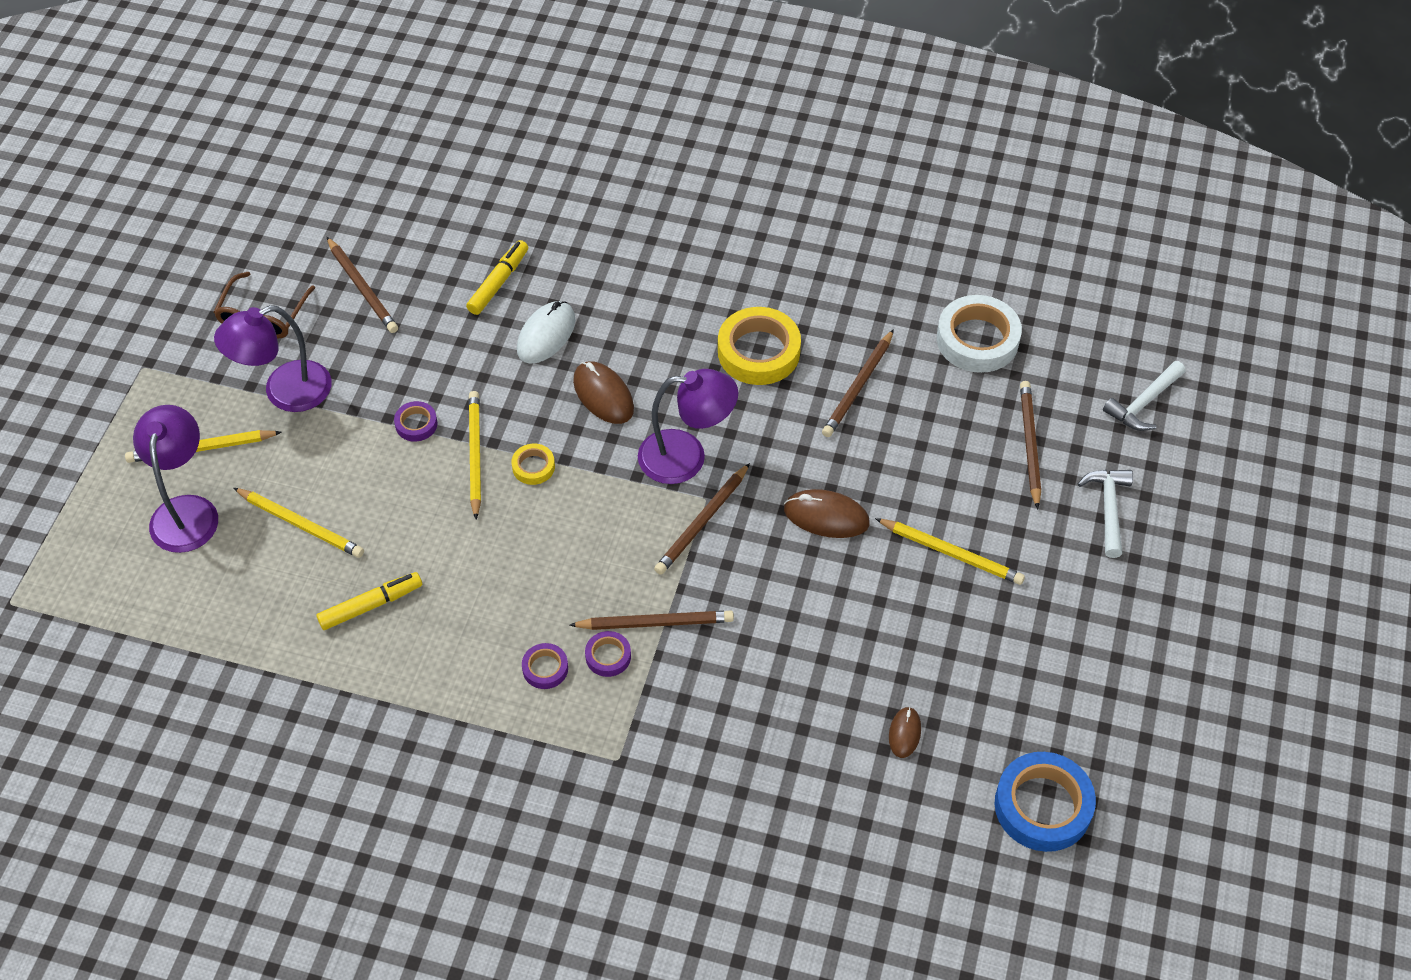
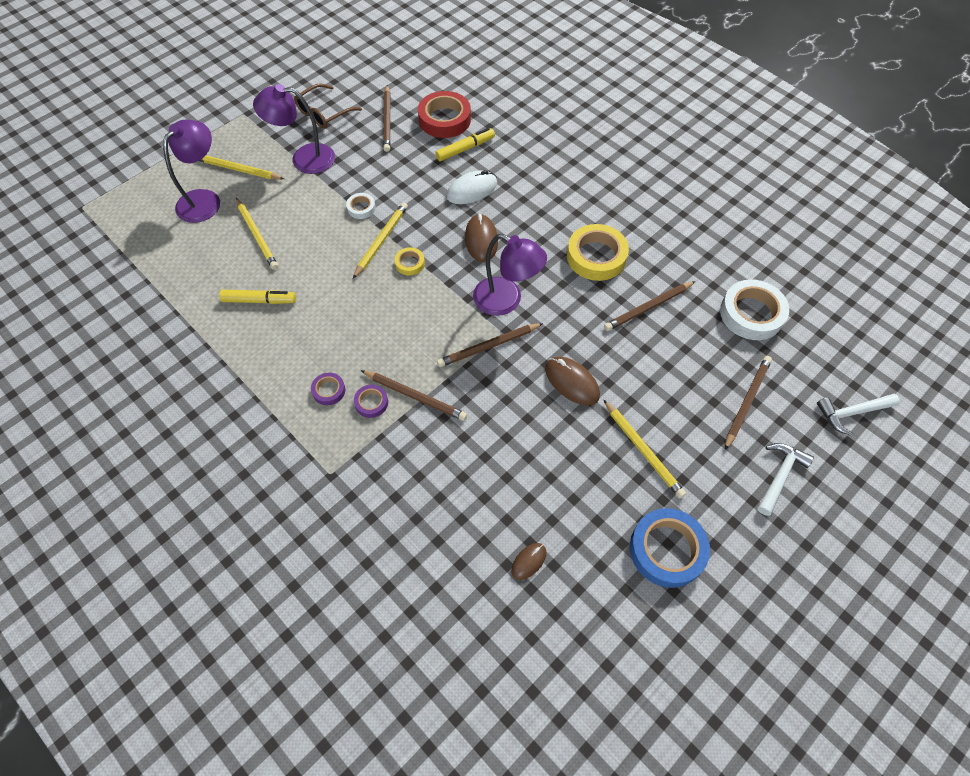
camera: 30 degrees right, 5 degrees up
(416, 424) = (361, 208): purple tape -> white tape
(441, 253) = (444, 119): none -> red tape
(1043, 806) = (595, 675): blue tape -> blue tape (667, 550)

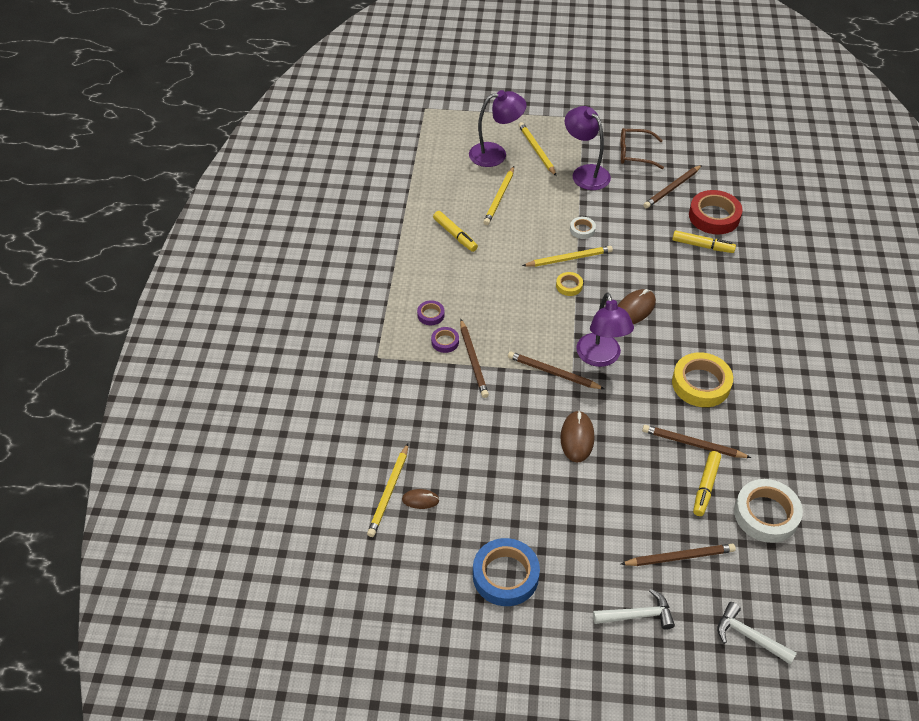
camera: 50 degrees right, 10 degrees down
(472, 190) = (671, 275): white mouse -> none
(643, 450) = (568, 514): yellow pencil -> yellow pencil (389, 492)
(695, 331) = (705, 486): none -> yellow marker

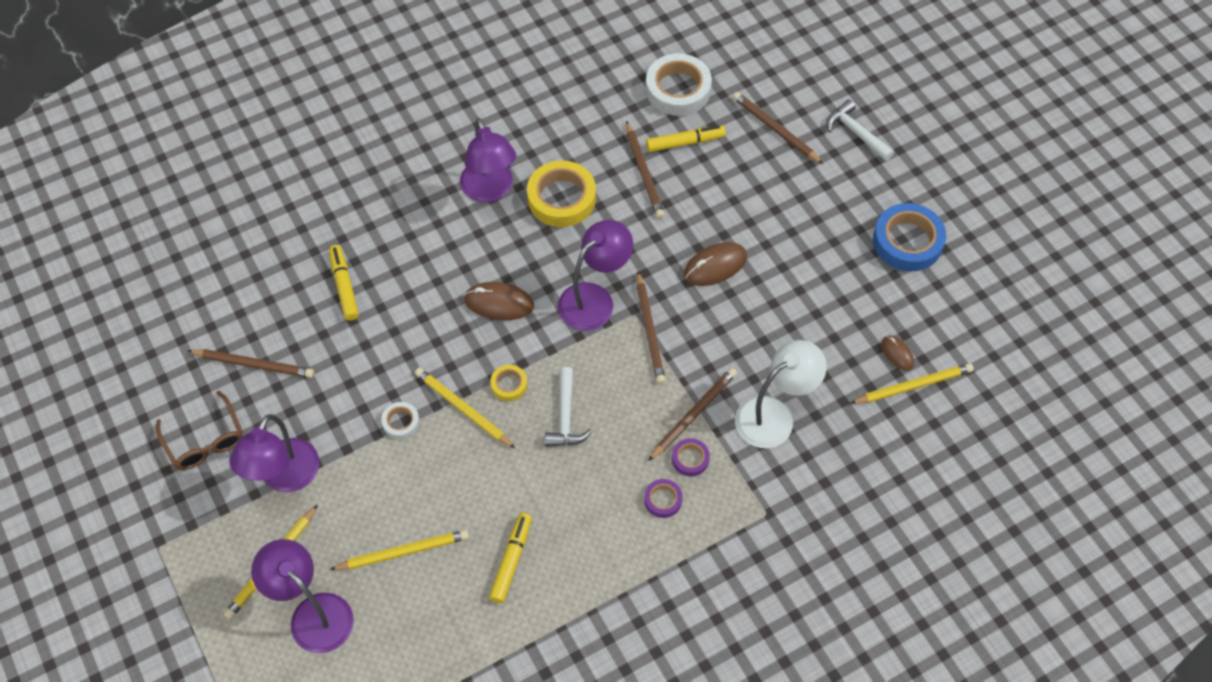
camera: 125 degrees left, 10 degrees up
(436, 400) = (774, 415): none -> white lamp
(714, 216) = (281, 297): red tape -> none
(735, 349) = (490, 190): none -> purple lamp
(749, 636) = (807, 56): white hammer -> white hammer (566, 417)

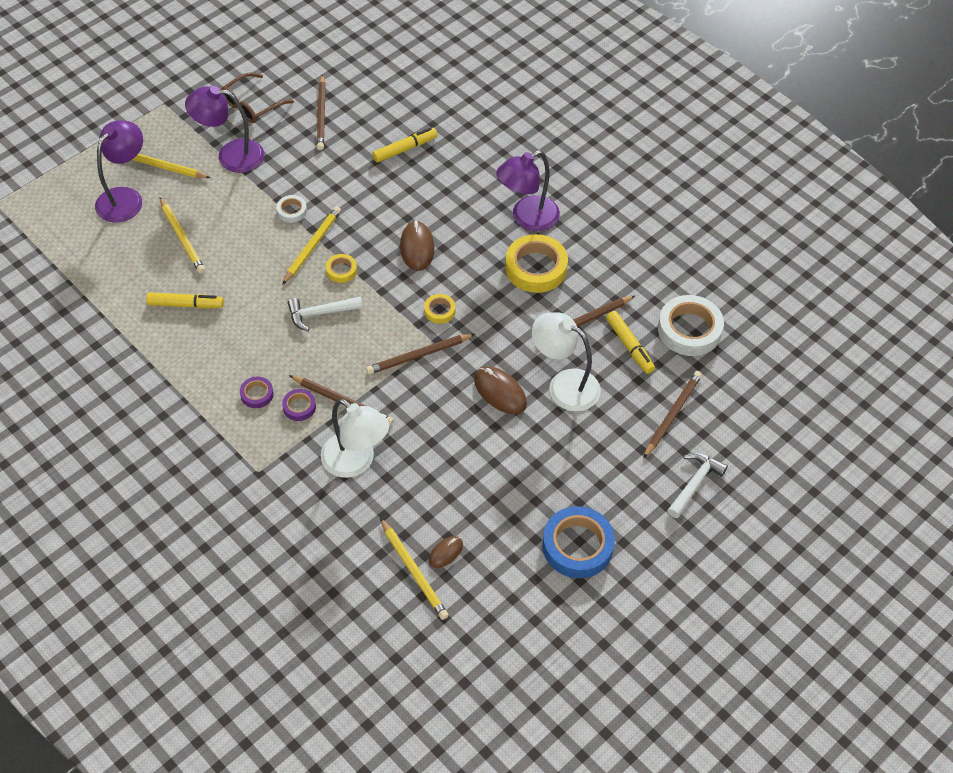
camera: 75 degrees right, 5 degrees down
(594, 299) = (439, 311): purple lamp -> yellow tape
(719, 208) = (564, 385): none -> white lamp

